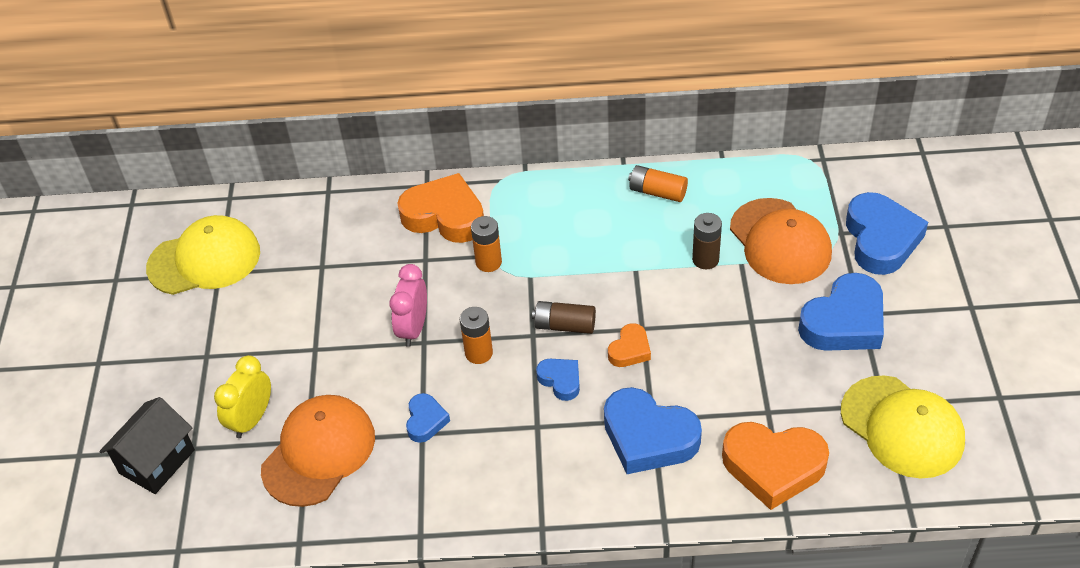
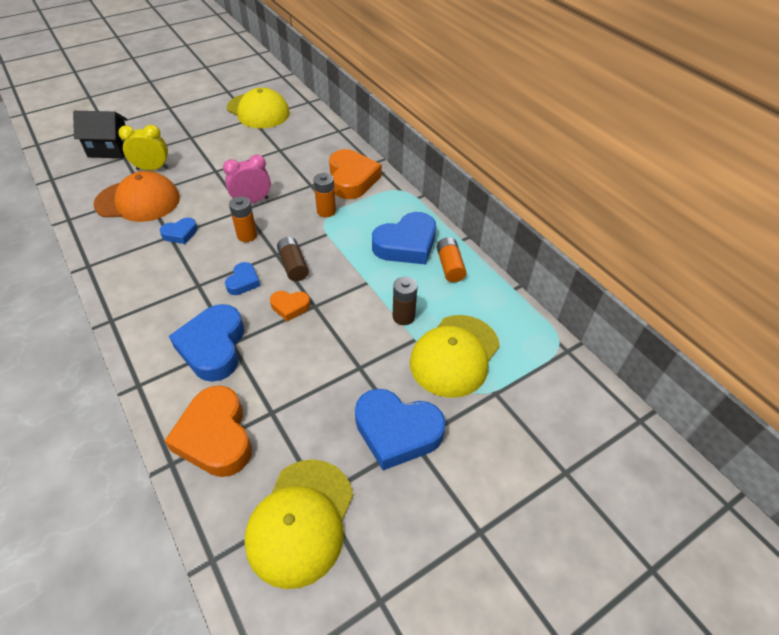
camera: 55 degrees right, 0 degrees up
(780, 241) = (454, 355): orange cap -> yellow cap
(881, 239) = (509, 425): blue heart -> blue heart (406, 244)

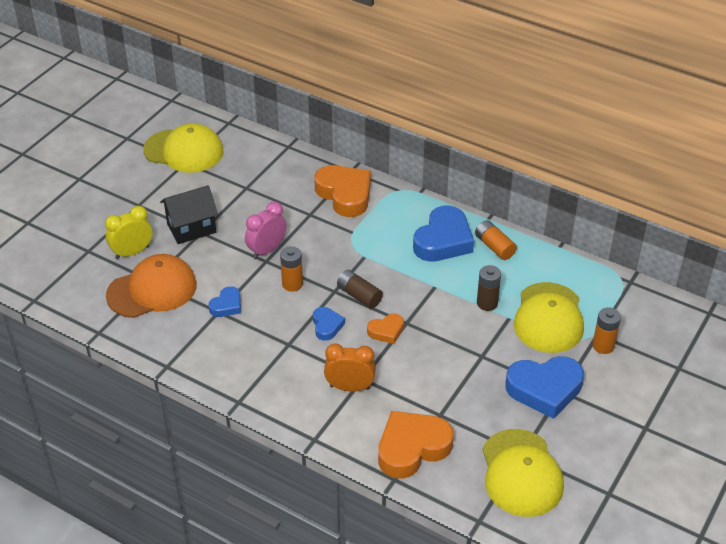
camera: 25 degrees left, 5 degrees down
(110, 149) = (63, 248): black house -> black house (191, 228)
(213, 347) = (350, 387): blue heart -> orange clock
(215, 436) = (412, 448): orange heart -> orange heart turned 105 degrees clockwise
(326, 211) = (346, 235): orange battery -> orange battery (603, 346)

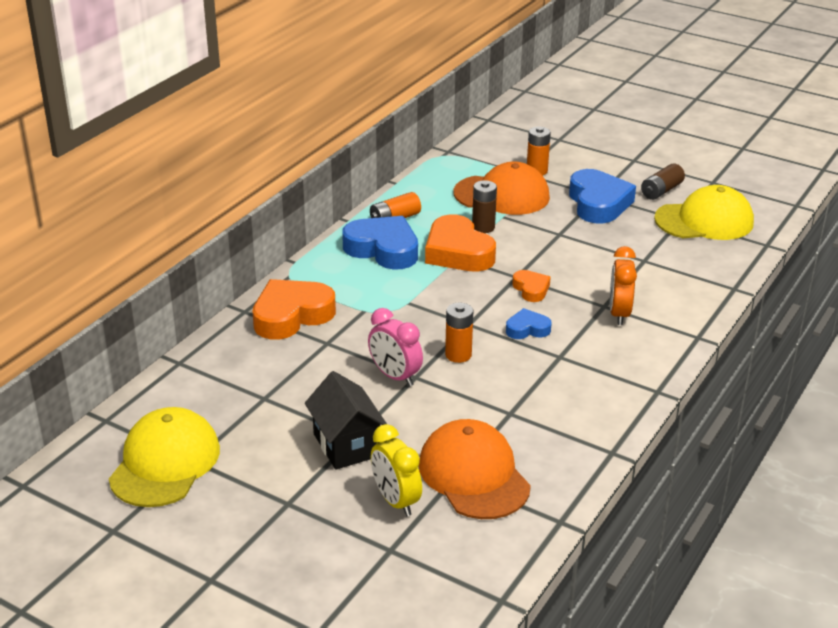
camera: 90 degrees left, 10 degrees down
(227, 305) = (499, 406): blue heart -> none
(359, 295) = (476, 306): brown battery -> brown battery (661, 191)
(412, 448) = (692, 277): orange heart -> orange heart (458, 252)
(548, 318) = (502, 195): yellow cap -> orange cap

